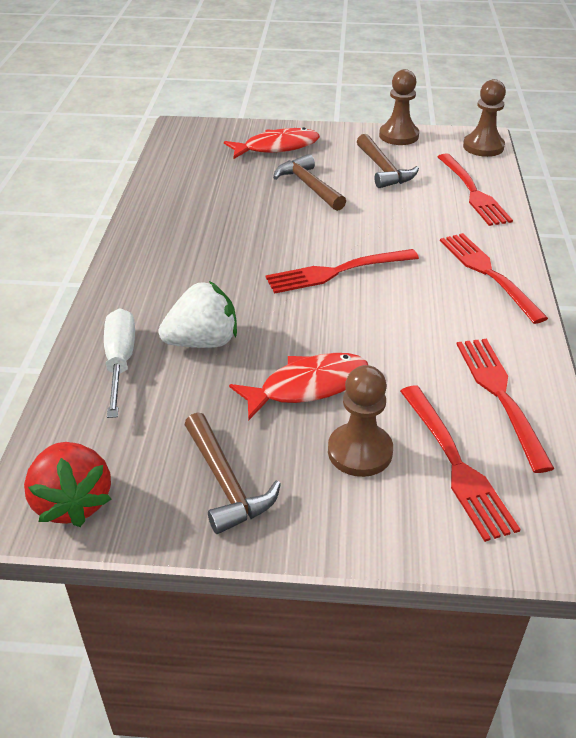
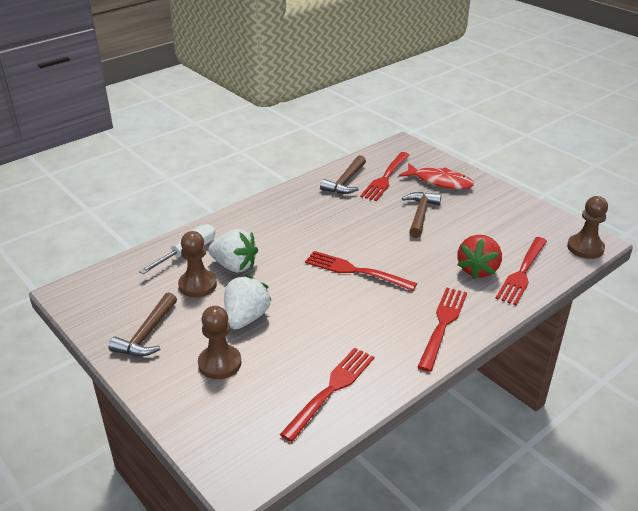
camera: 45 degrees right, 5 degrees down
(73, 502) = (86, 300): red strawberry -> red strawberry (478, 270)
(308, 386) = (246, 318): red fish -> white strawberry
(383, 170) = (485, 228): brown hammer -> brown hammer (345, 182)
(398, 136) = (534, 211): brown pawn -> brown pawn (197, 285)
(456, 465) = (251, 403): red fork -> red fork (385, 178)

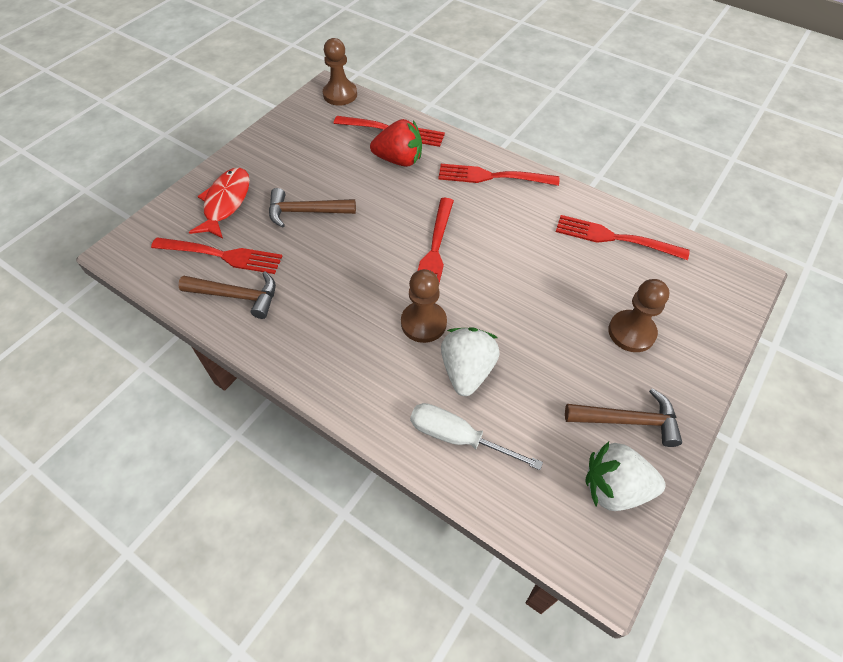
camera: 105 degrees left, 20 degrees up
(197, 285) = (519, 399): brown pawn -> brown pawn (423, 323)
(246, 318) = (554, 330): white strawberry -> white strawberry (614, 488)

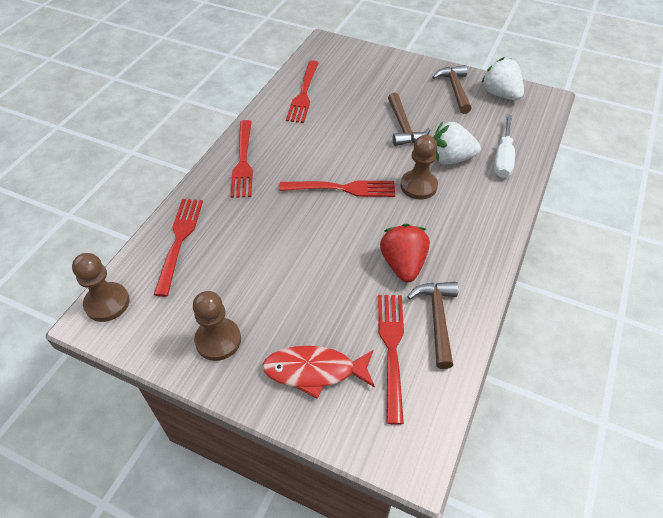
camera: 100 degrees left, 5 degrees down
(306, 212) = (314, 290): brown hammer -> brown hammer (403, 127)
(399, 160) = (226, 229): red strawberry -> red strawberry (403, 264)
(614, 488) = (500, 94): white strawberry -> white strawberry turned 150 degrees clockwise
(631, 332) = (388, 87): brown pawn -> brown pawn (218, 340)

